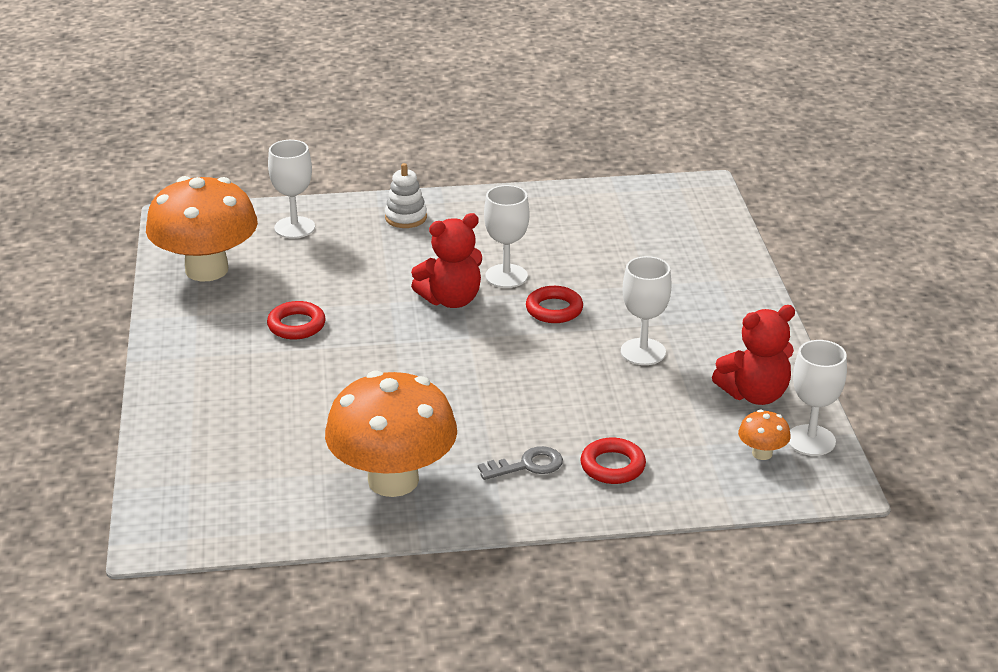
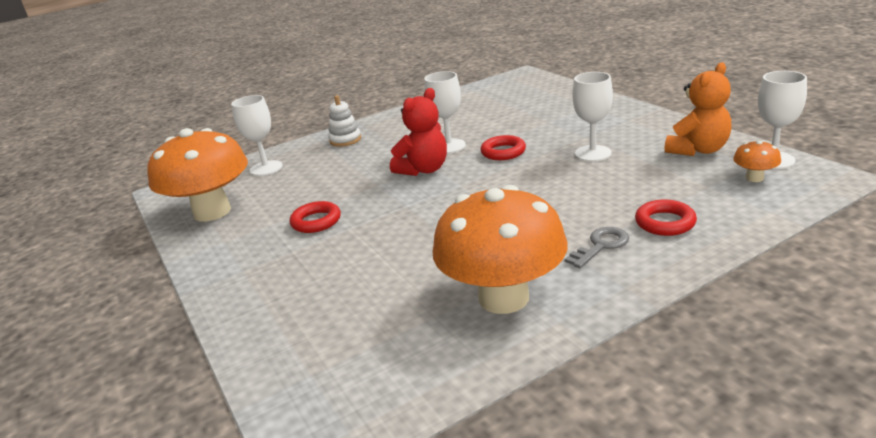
camera: 20 degrees left, 5 degrees down
(755, 394) = (698, 150): red teddy bear -> orange teddy bear

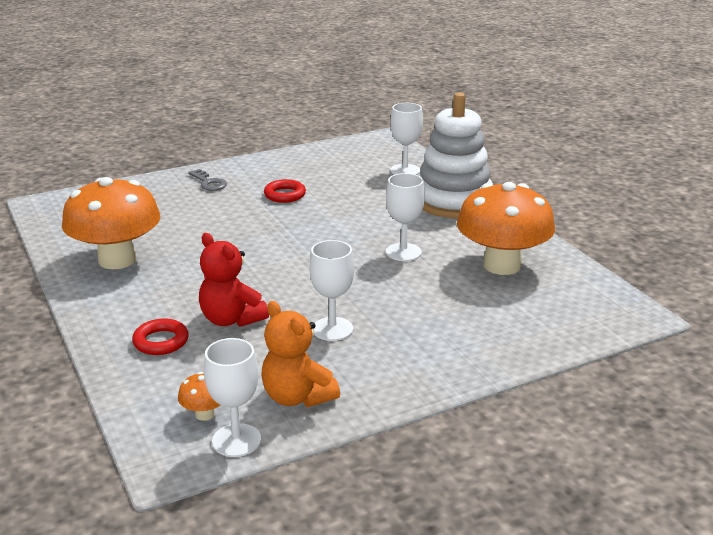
camera: 90 degrees right, 0 degrees up
(212, 212) = (331, 157): orange mushroom -> orange mushroom (502, 265)
(345, 140) = (453, 202): white stacking toy -> white stacking toy, size x2.29
(424, 170) = (353, 238): red teddy bear -> red teddy bear (231, 319)
(503, 152) = (369, 279): red ring -> none
(601, 246) = (150, 305): grey key -> grey key (209, 183)

